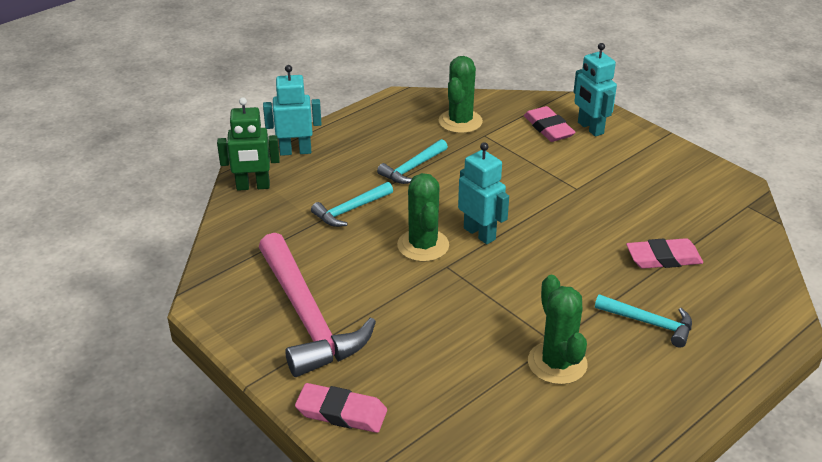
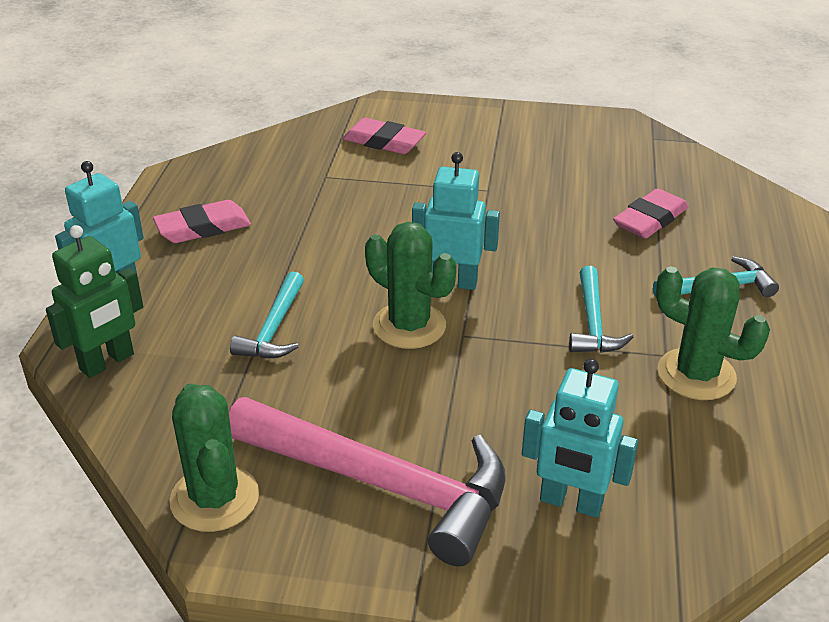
camera: 40 degrees left, 0 degrees up
(341, 412) = (564, 572): pink eraser -> pink eraser (203, 227)
(412, 168) = (289, 247): turquoise hammer -> turquoise hammer (593, 323)
(460, 122) = (280, 173): green cactus -> green cactus (214, 498)
(590, 128) = (425, 125): turquoise robot -> turquoise robot (571, 502)

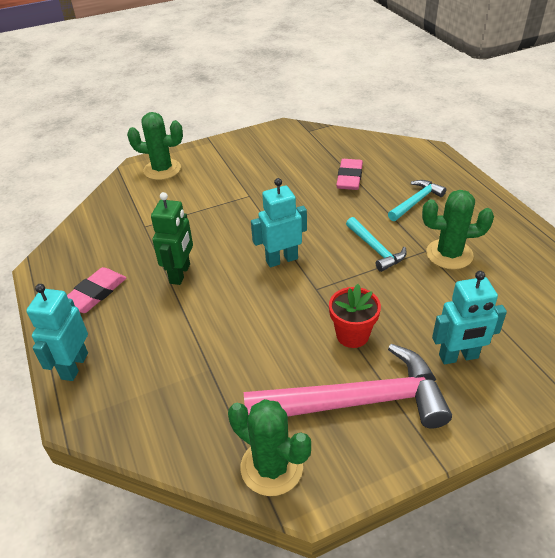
camera: 30 degrees left, 5 degrees up
(107, 362) = (116, 416): green robot -> green robot (180, 274)
(274, 329) = (205, 338): turquoise hammer -> none
(384, 141) = (160, 189): pink eraser -> none
(409, 326) = (282, 297): green cactus -> green cactus (162, 169)
(454, 408) = (352, 335): none -> red flower pot

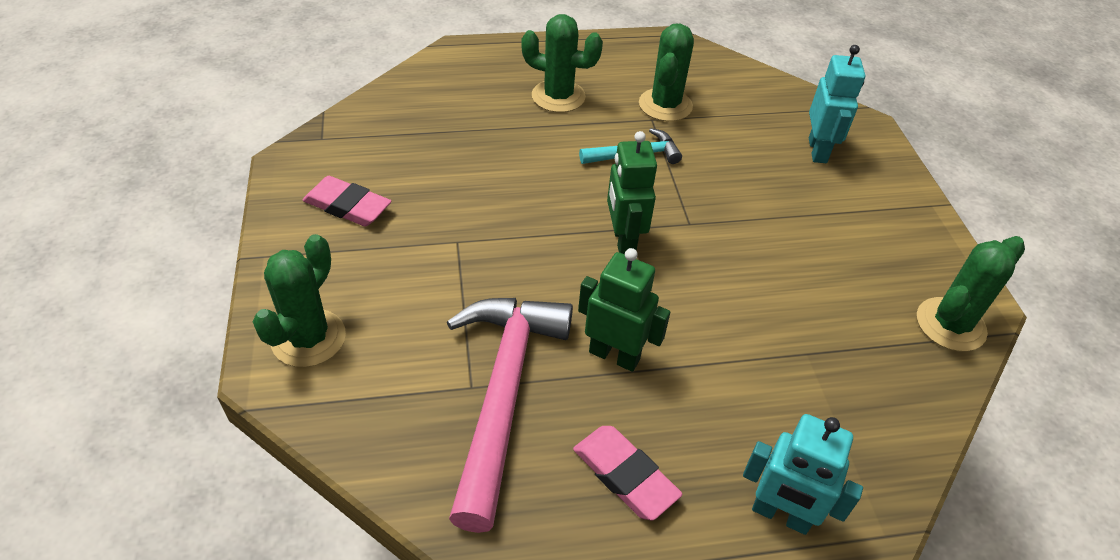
camera: 80 degrees left, 5 degrees up
(281, 259) = (623, 241): turquoise robot -> green robot
(349, 178) = (474, 133): pink eraser -> pink eraser (348, 206)
(352, 335) = (774, 214): red flower pot -> none
(357, 401) = (869, 237): pink hammer -> pink hammer (503, 393)
(416, 201) = (558, 96): turquoise hammer -> green cactus

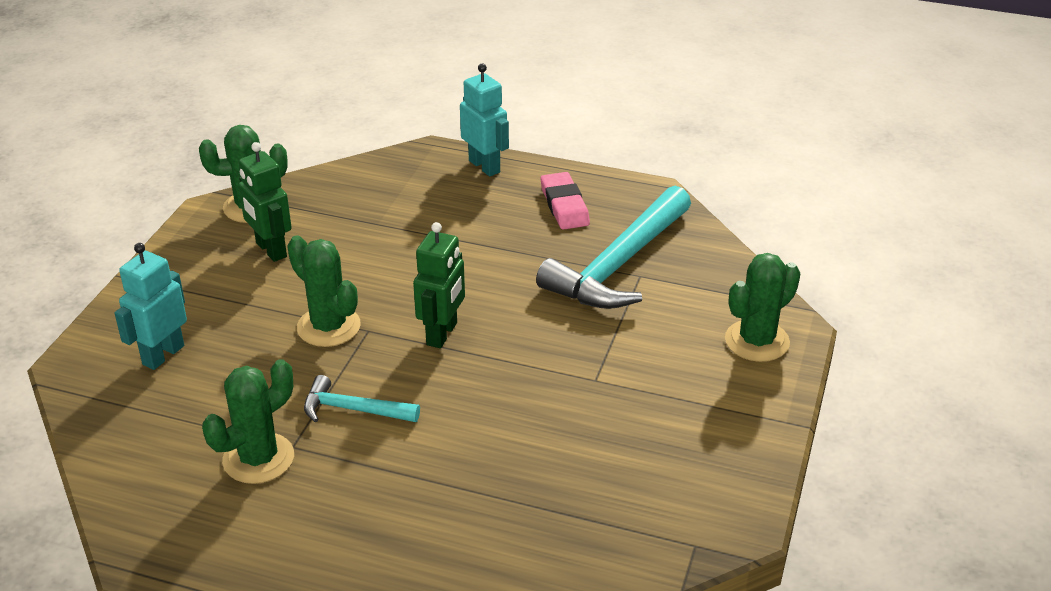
camera: 150 degrees left, 10 degrees down
(348, 206) = (689, 447): pink eraser -> none
(503, 393) = (618, 265): pink hammer -> turquoise hammer
(558, 96) = (373, 513): green cactus -> green cactus (328, 327)
(614, 355) = (520, 262): green robot -> green robot (270, 250)

